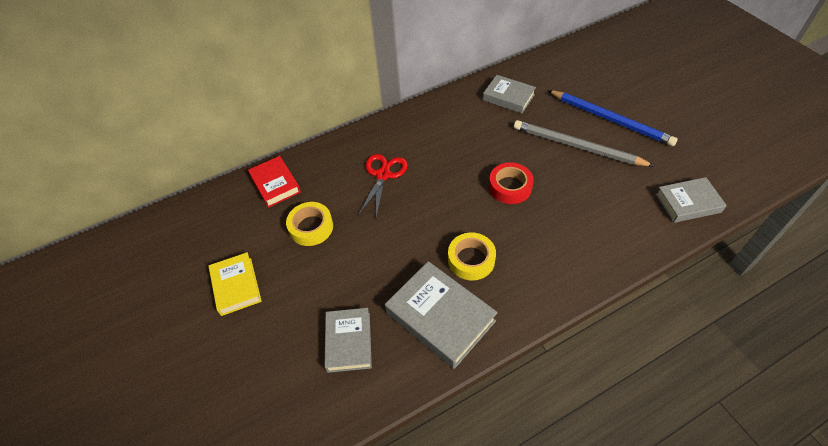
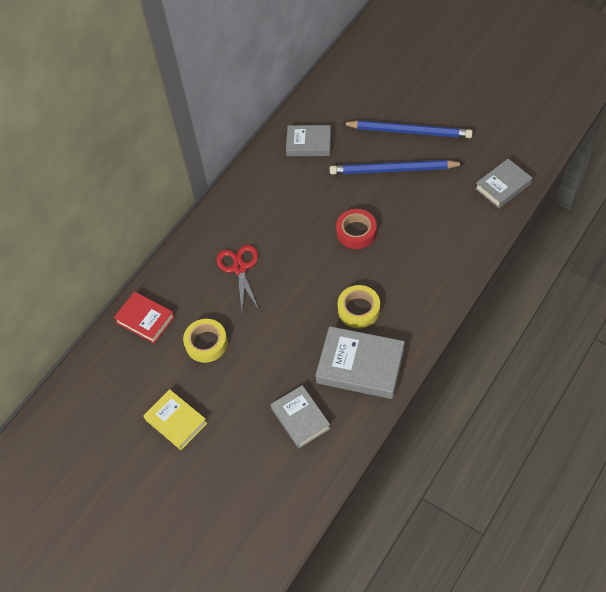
camera: 25 degrees left, 5 degrees up
(577, 146) = (393, 170): grey pencil -> blue pencil

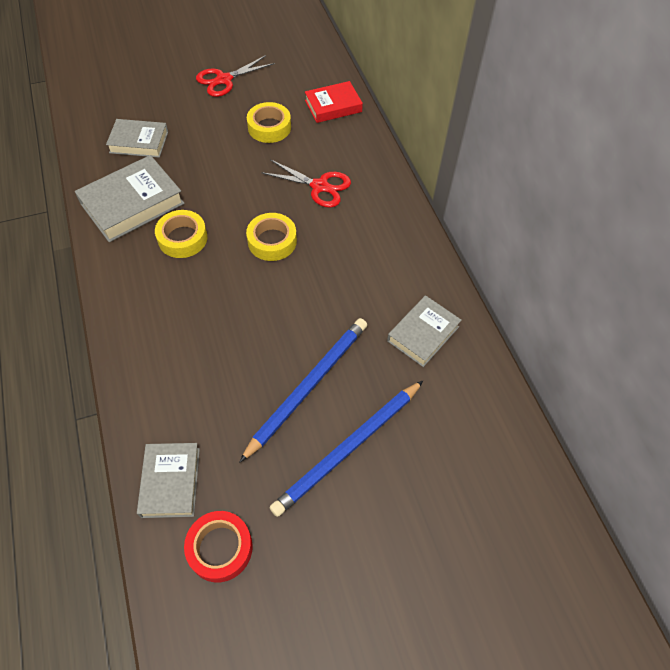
camera: 120 degrees right, 0 degrees up
(176, 421) = (224, 80): yellow book -> red scissors
(312, 259) = (272, 241): none -> yellow tape
(356, 232) = (264, 294): red tape -> red tape (220, 548)

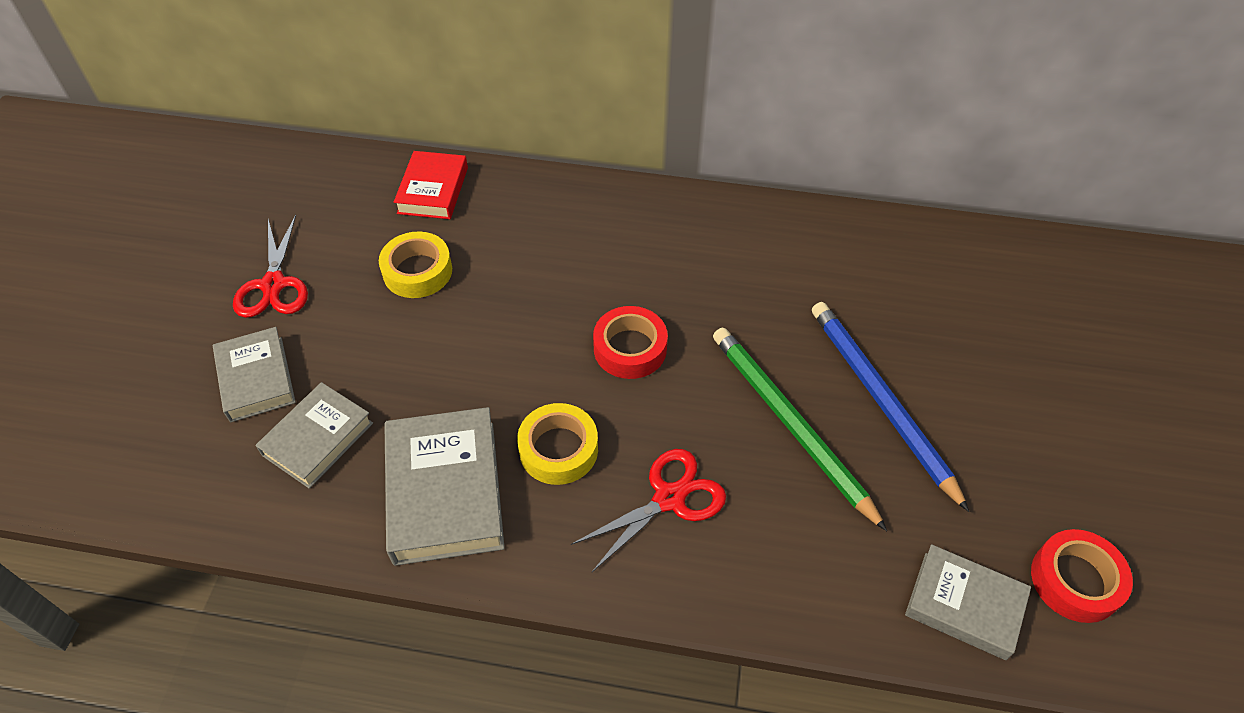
camera: 60 degrees left, 5 degrees down
(260, 342) = (790, 424): none -> green pencil
(272, 241) = (630, 348): yellow tape -> red tape
(319, 186) = (568, 262): red scissors -> red scissors (669, 498)
(348, 448) = (983, 396): blue pencil -> none
(423, 334) = (856, 263): grey book -> grey book (256, 379)

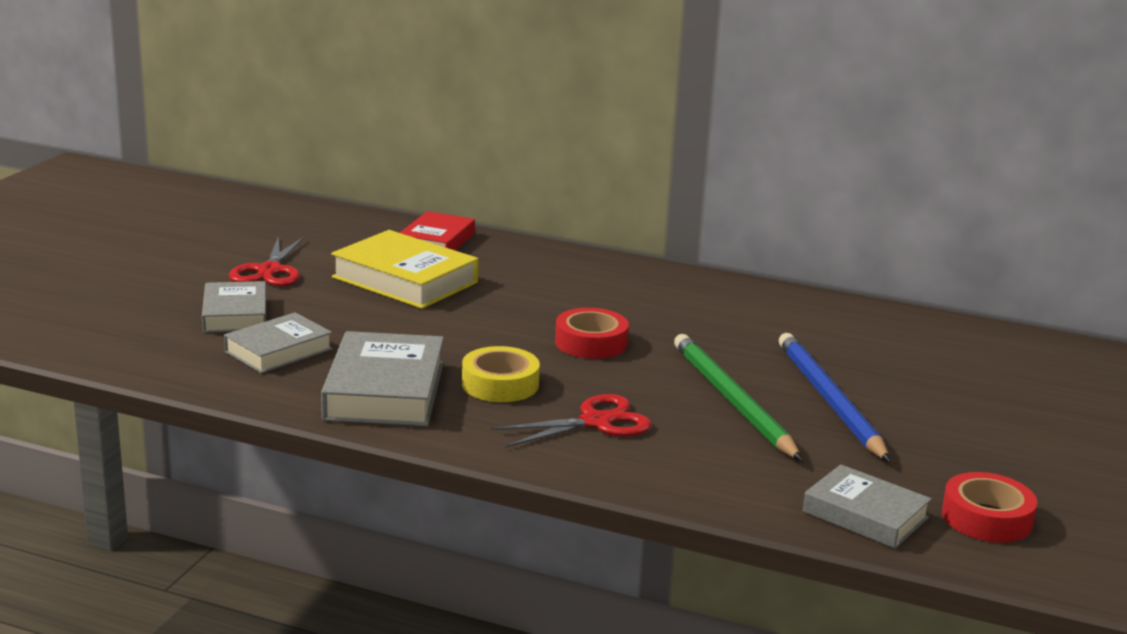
camera: 10 degrees right, 30 degrees down
(417, 271) = (405, 280): yellow tape -> yellow book

